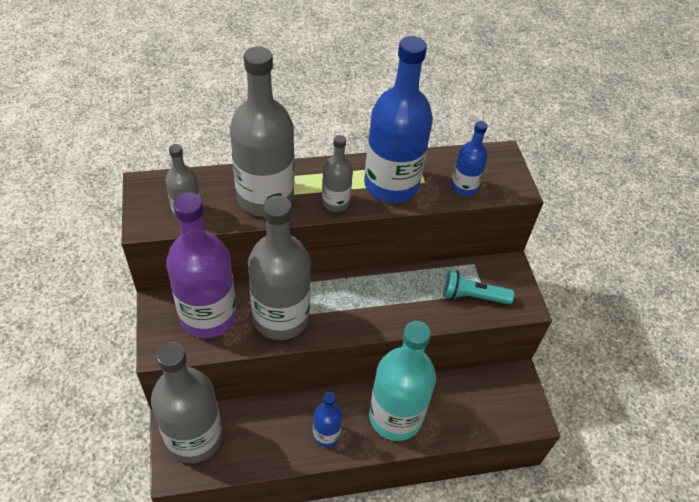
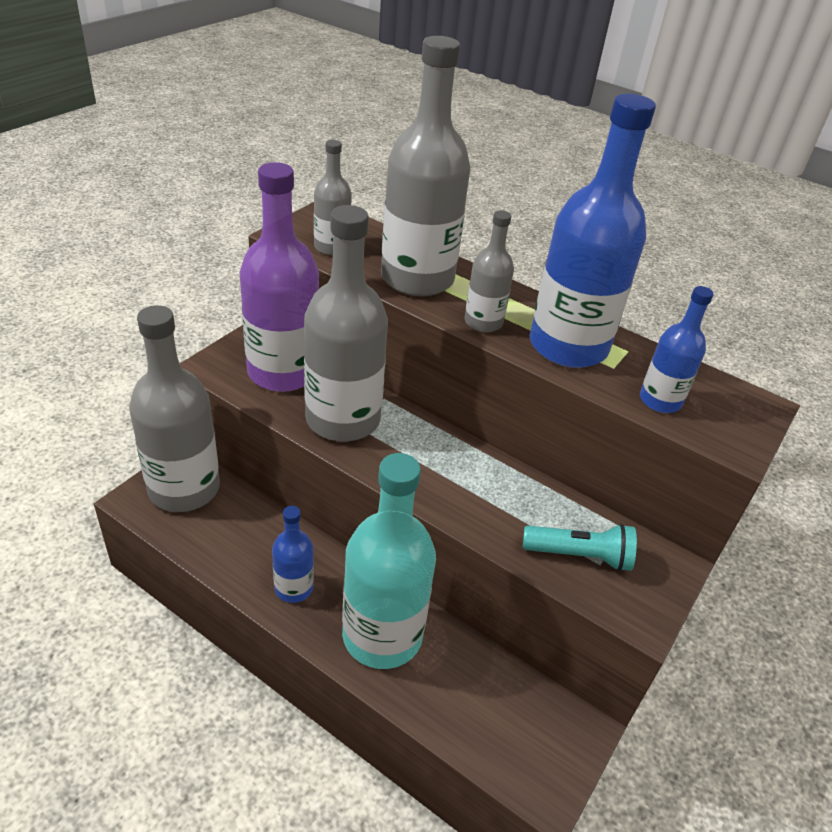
camera: 45 degrees right, 10 degrees down
(472, 296) = (580, 555): turquoise flashlight -> turquoise flashlight turned 135 degrees clockwise

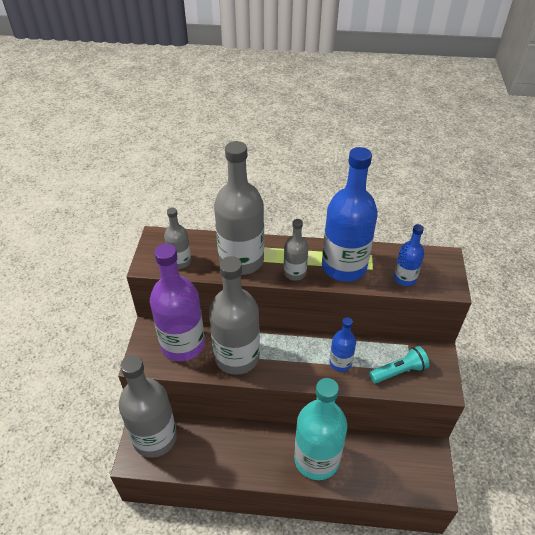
camera: 25 degrees left, 5 degrees up
(294, 588) = (256, 460): blue bottle -> blue bottle (340, 362)

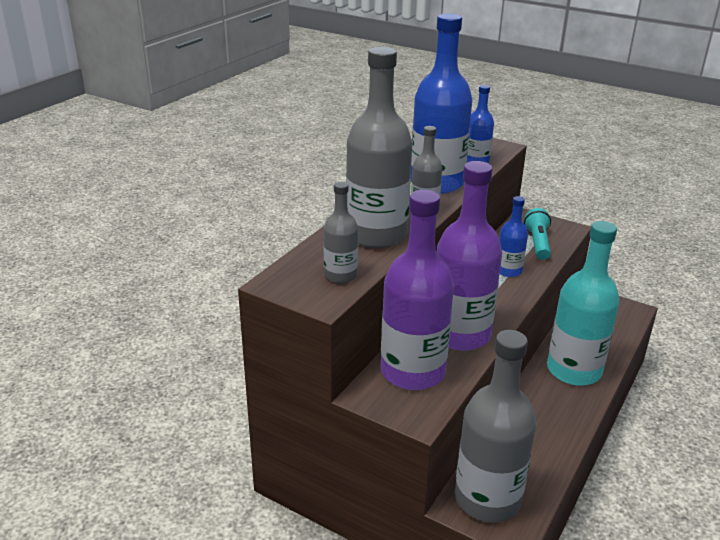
camera: 65 degrees left, 15 degrees down
(237, 357) = (460, 334): grey bottle -> purple bottle

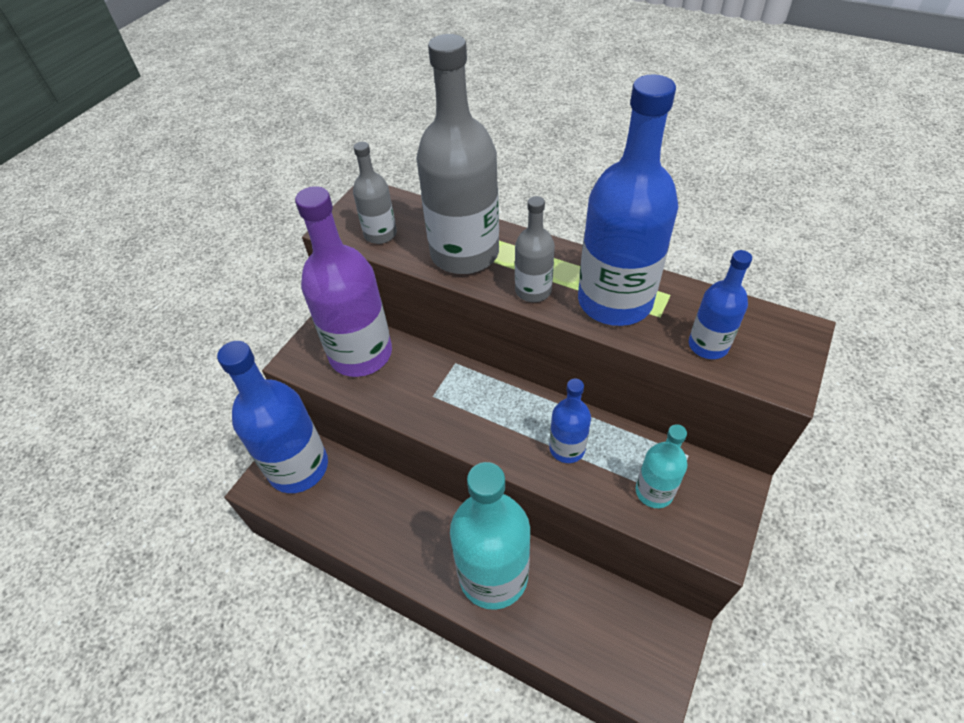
camera: 90 degrees right, 20 degrees up
(460, 334) = (423, 393): purple bottle -> none
(487, 499) = (298, 467): grey bottle -> blue bottle
(537, 243) = (654, 491): turquoise flashlight -> turquoise bottle

